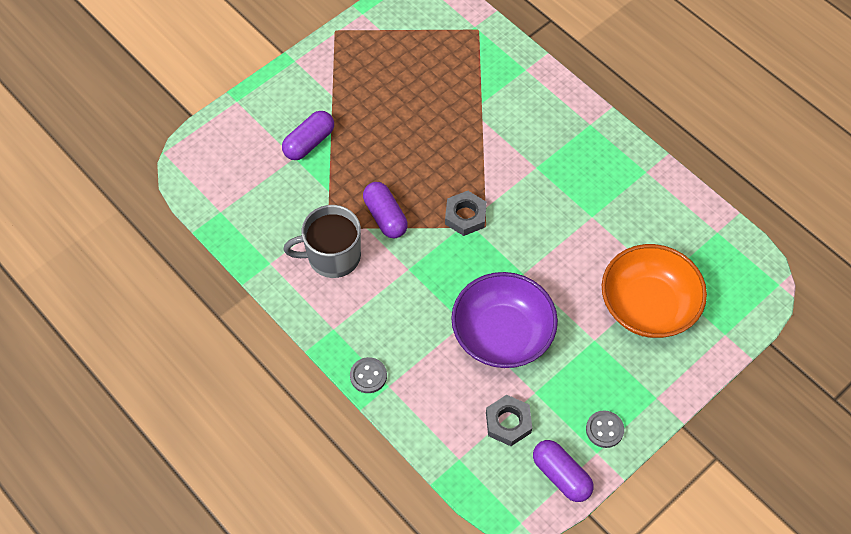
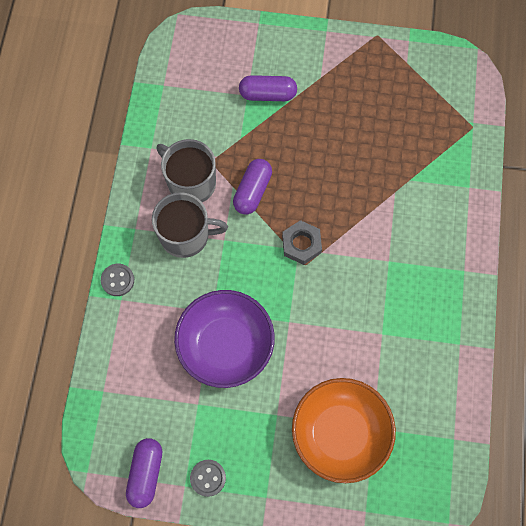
camera: 50 degrees right, 10 degrees up
(377, 294) = (186, 235): none -> grey mug
(508, 422) = (158, 404): grey nut -> none

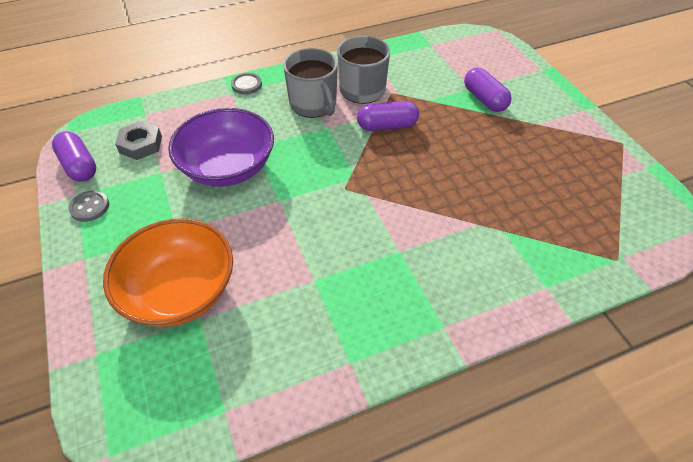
camera: 60 degrees right, 20 degrees down
(146, 473) = (79, 166): purple capsule -> purple capsule turned 75 degrees clockwise
(301, 244) = (363, 177): grey nut -> grey nut (140, 144)

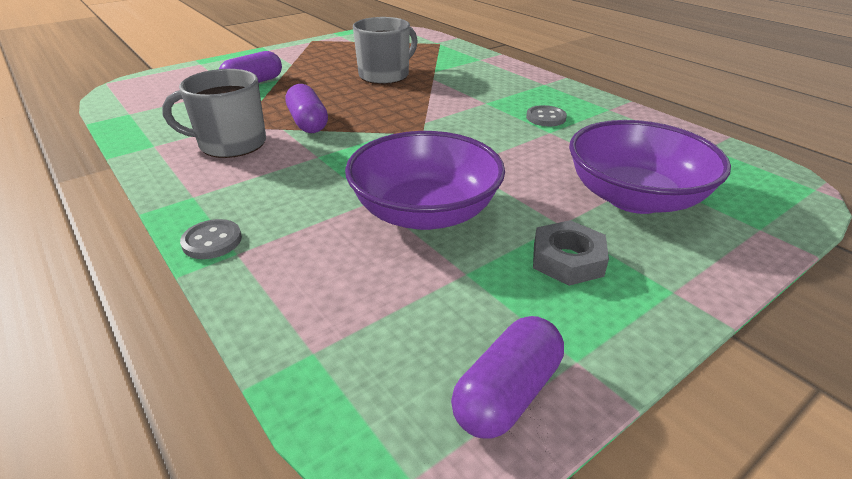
camera: 105 degrees left, 15 degrees down
(90, 207) = (588, 327): grey button -> grey button (546, 118)
(140, 144) = (409, 322): grey nut -> grey nut (567, 260)
(180, 291) = (634, 197): orange bowl -> purple bowl
(313, 104) = (268, 172): grey mug -> grey mug (385, 75)

